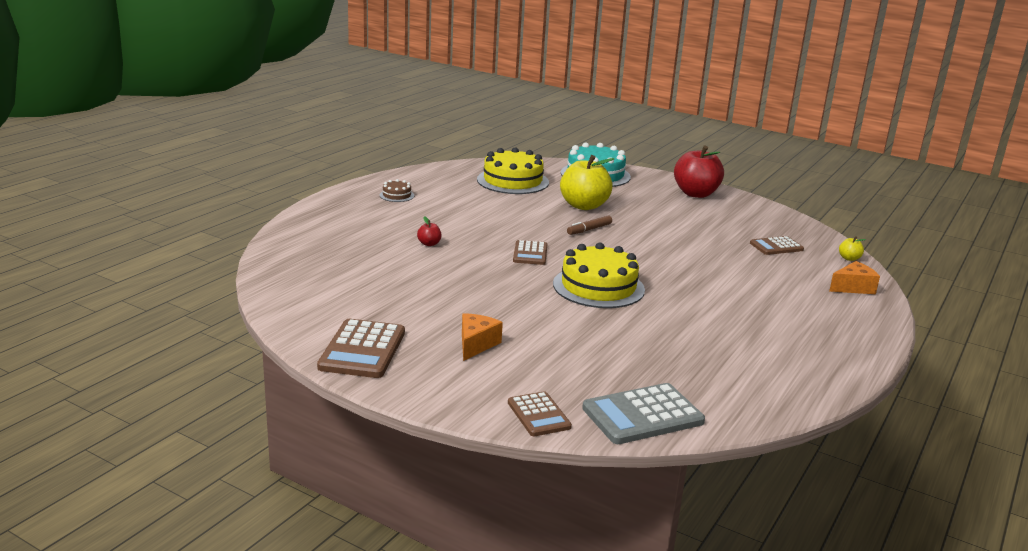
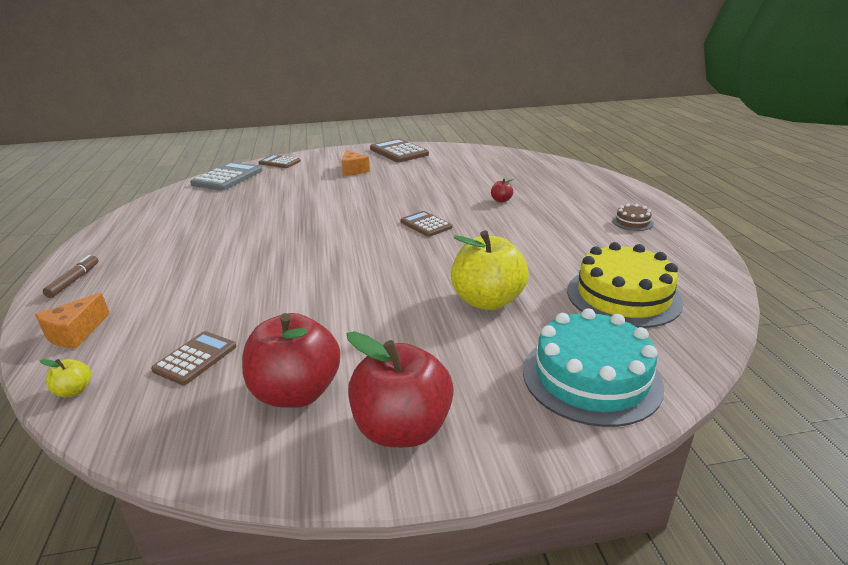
camera: 140 degrees right, 5 degrees up
(589, 229) = (426, 270): brown marker -> brown marker (74, 281)
(598, 287) = (335, 223): yellow cake -> none
(731, 217) = (296, 392): none -> red apple

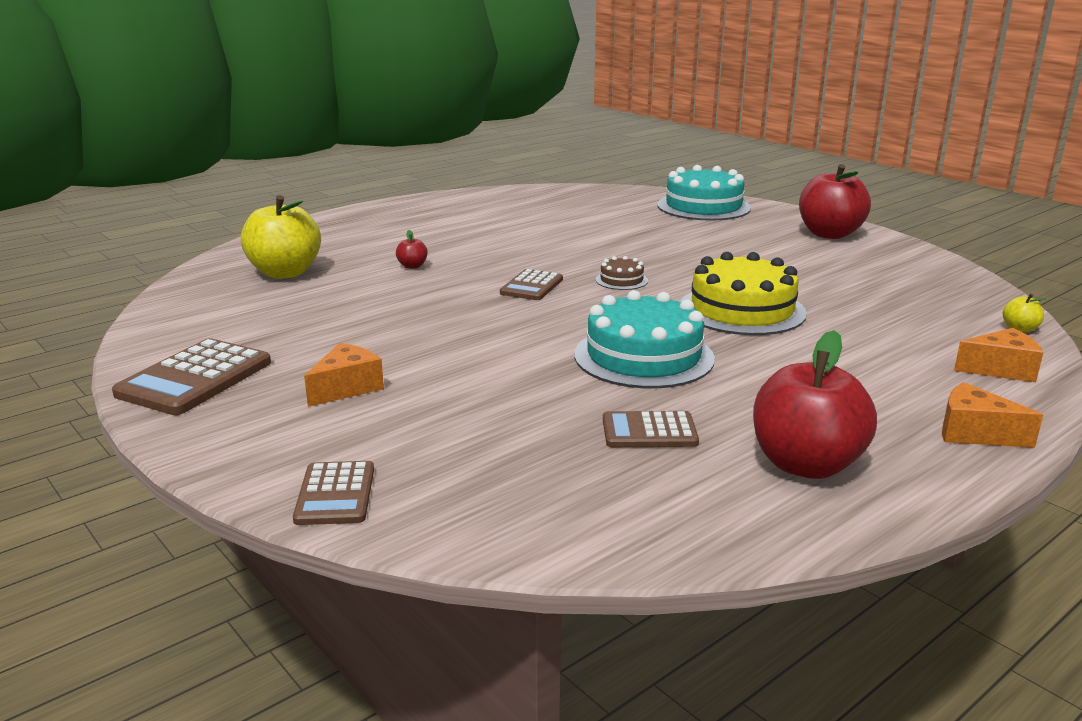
camera: 120 degrees left, 5 degrees down
(74, 281) = (974, 433): brown marker -> orange cheese
(195, 358) = (906, 304): brown calculator -> brown calculator (649, 431)
(227, 177) = (493, 517): grey calculator -> none
(287, 229) = (643, 356): none -> turquoise cake
(296, 392) = (861, 263): red apple -> red apple (806, 464)
(487, 301) = (657, 238): yellow apple -> yellow apple (285, 273)
(623, 296) = (587, 207): yellow cake -> yellow cake (742, 310)
(632, 222) = (428, 214): brown cake -> brown cake (621, 280)

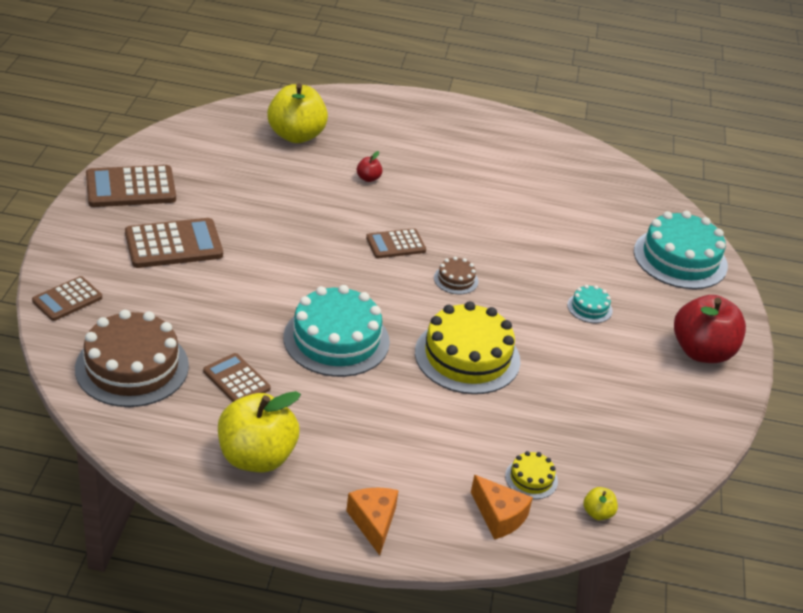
camera: 45 degrees right, 15 degrees up
(346, 388) = (173, 244): orange cheese -> brown calculator
(542, 492) = (132, 367): none -> brown cake
(728, 249) = (589, 308): none -> turquoise cake
(806, 464) = (256, 457): red apple -> yellow apple
(951, 339) = (531, 478): none -> yellow cake

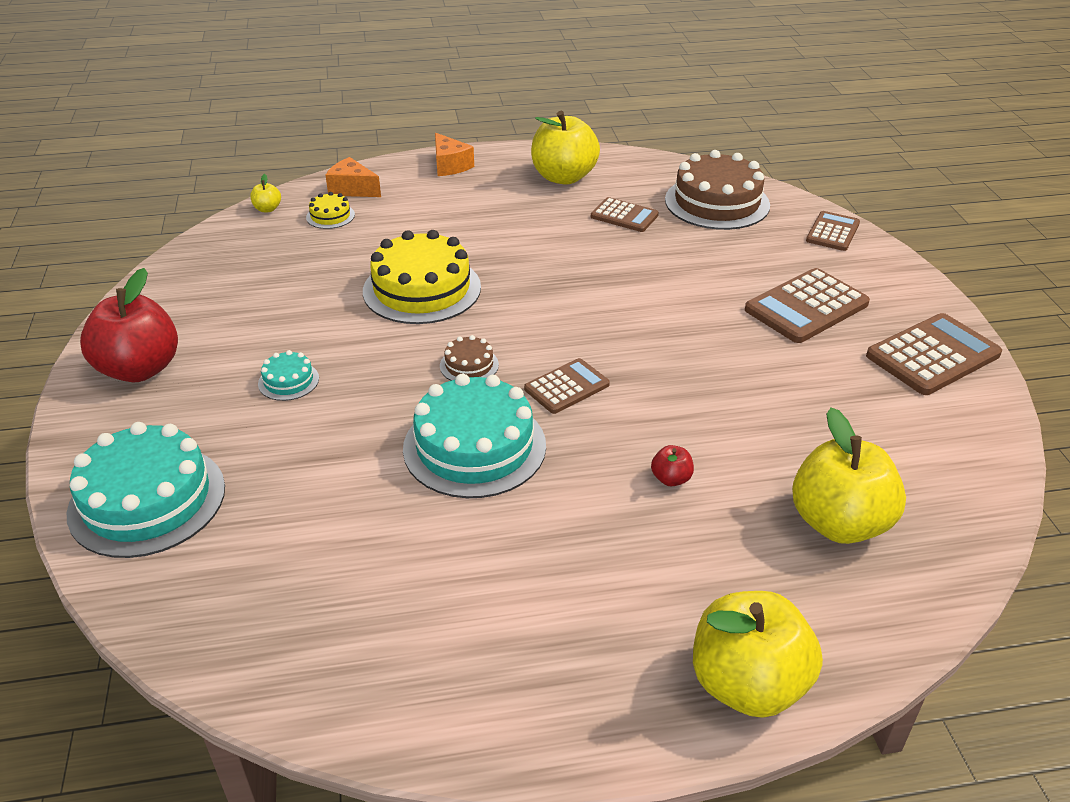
camera: 165 degrees right, 0 degrees up
(336, 339) = (562, 268): turquoise cake -> turquoise cake (474, 447)
(396, 104) = (747, 684): none -> yellow apple

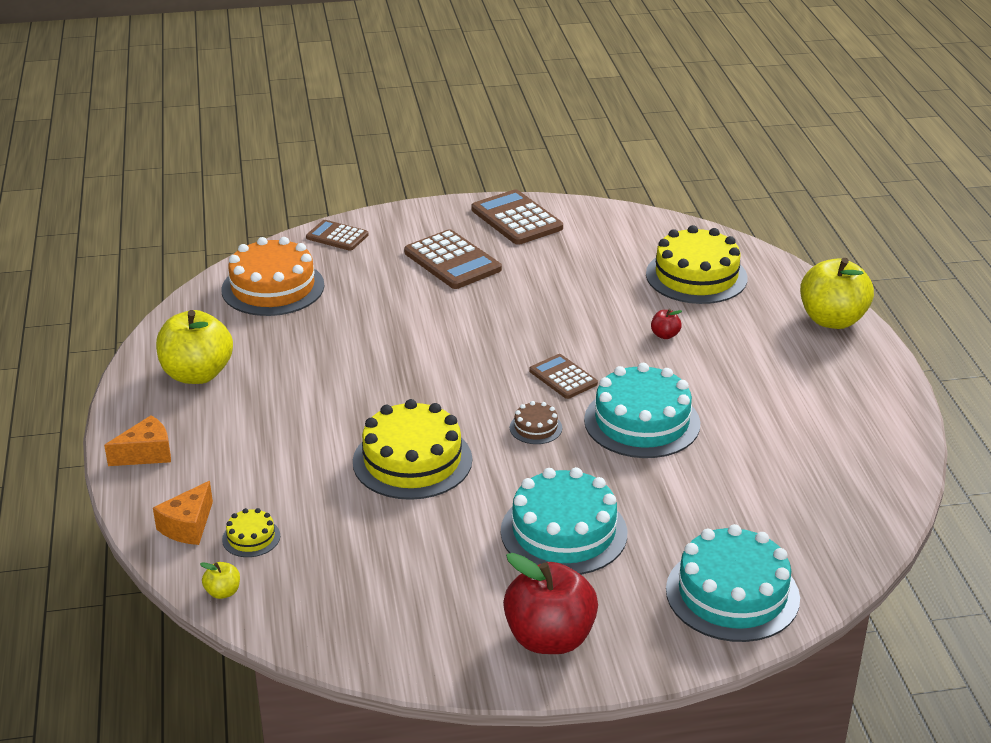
camera: 90 degrees left, 5 degrees down
(288, 381) = (563, 532): turquoise cake -> turquoise cake, size x2.21
(624, 216) = (289, 340): brown calculator -> none
(717, 202) = (273, 287): brown cake -> orange cake
(839, 523) = (696, 276): yellow apple -> yellow cake

